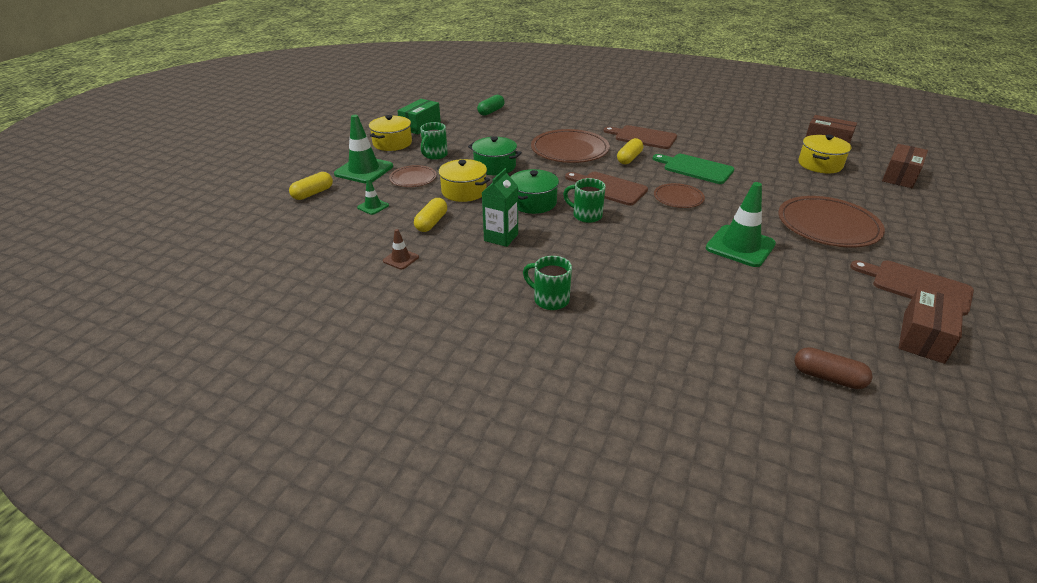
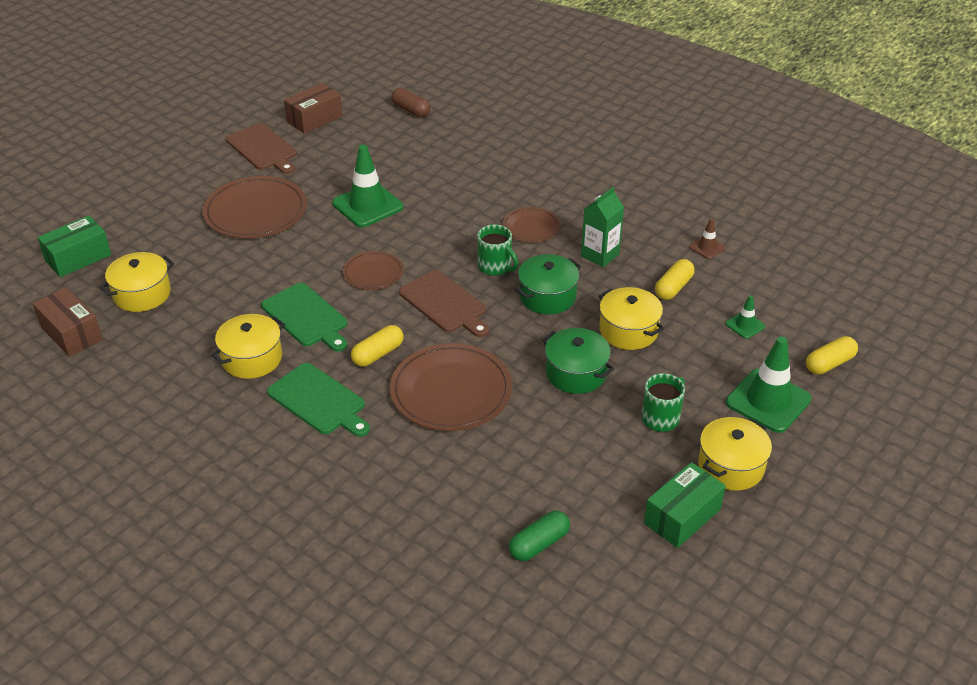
camera: 165 degrees left, 5 degrees up
(413, 178) = (695, 369): brown plate -> brown plate (531, 227)
(550, 299) = (575, 187): green mug -> none
(643, 137) = (319, 401): brown cutting board -> green cutting board
(703, 147) = (252, 358): none -> yellow pot
(900, 176) = (78, 258): brown box -> green box

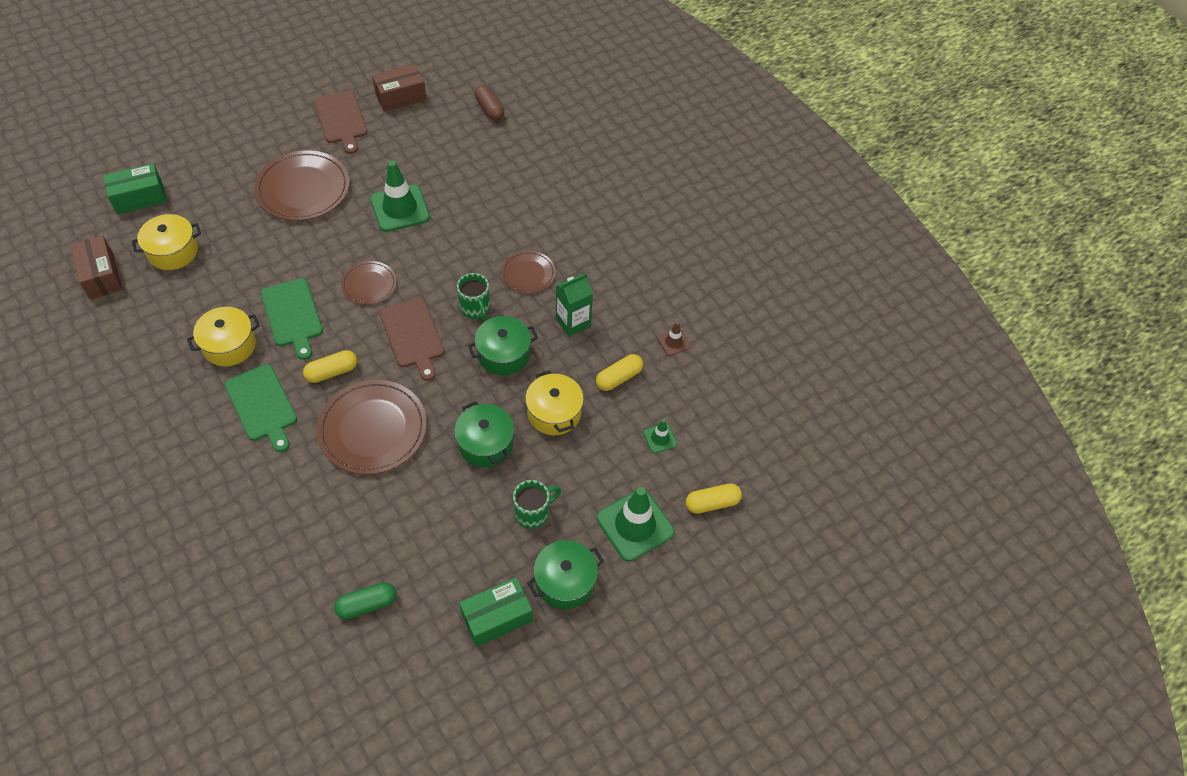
camera: 15 degrees right, 15 degrees up
(731, 466) = (565, 581): yellow pot -> green pot

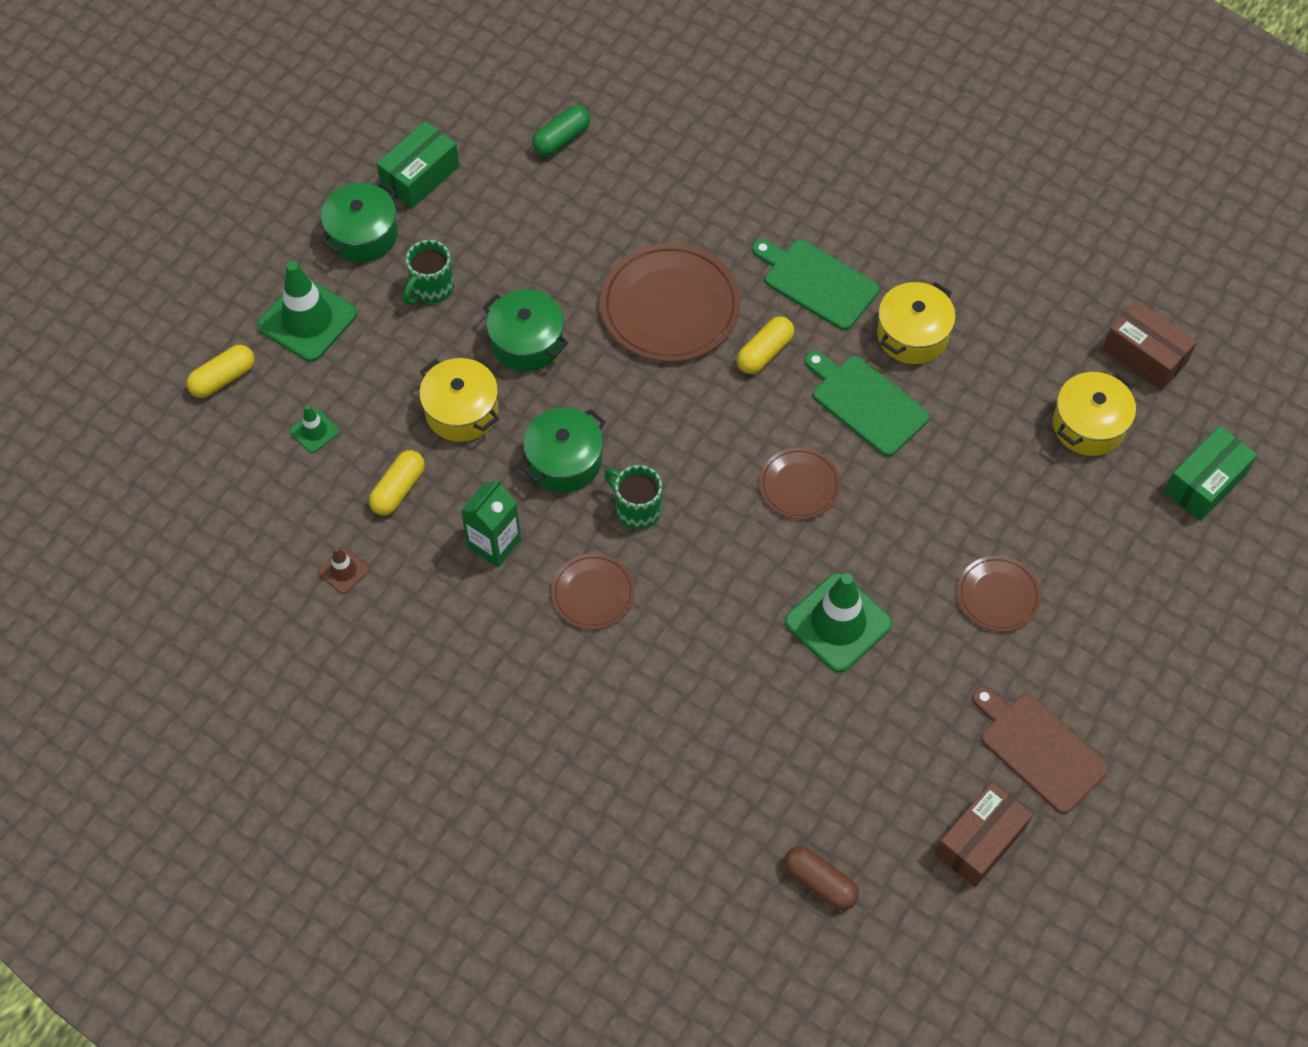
camera: 160 degrees right, 5 degrees up
(303, 189) = (998, 595): brown plate -> brown plate, size x0.55
(412, 335) = (696, 438): brown cutting board -> none

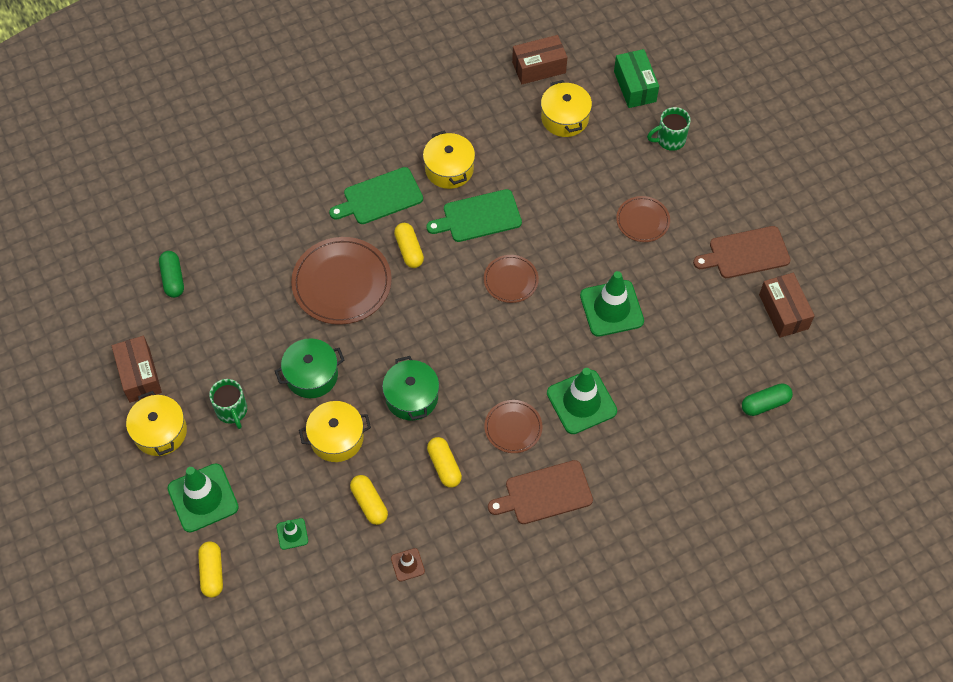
camera: 60 degrees left, 0 degrees up
(363, 235) = (160, 432): green pot -> yellow pot
(420, 176) = (139, 375): green box -> brown box
(494, 543) = (444, 466): green carton -> yellow capsule
(525, 674) = (545, 493): none -> brown cutting board
(637, 509) = (471, 374): green mug -> green mug (669, 140)
(678, 654) = (581, 402): none -> green traffic cone
(820, 883) = (765, 404): brown capsule -> green capsule

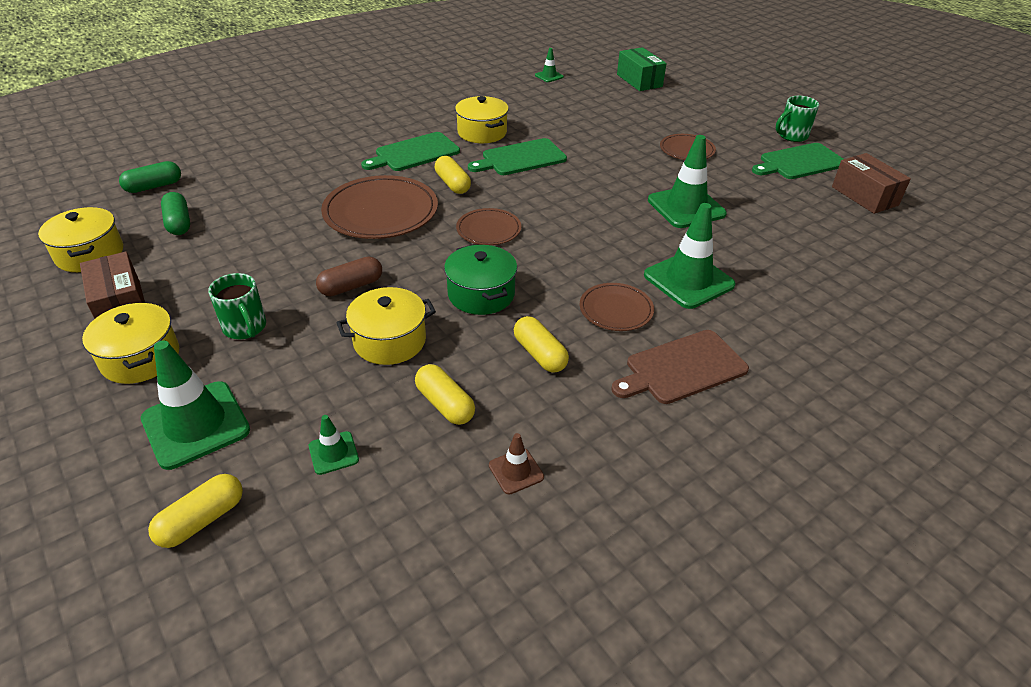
camera: 10 degrees left, 20 degrees down
(212, 572) = (202, 520): yellow capsule -> yellow capsule turned 60 degrees clockwise
(312, 375) = (351, 286): green pot -> brown capsule
(511, 280) = (569, 196): brown plate -> brown plate (488, 229)
(539, 67) = (549, 76): brown box -> green traffic cone
(565, 118) = (583, 99): yellow pot -> yellow pot (90, 254)
(669, 140) = (686, 105): green mug -> green mug (791, 136)
(746, 253) = (799, 162): brown cutting board -> green cutting board
(765, 404) = (896, 263): green capsule -> green capsule (154, 186)

